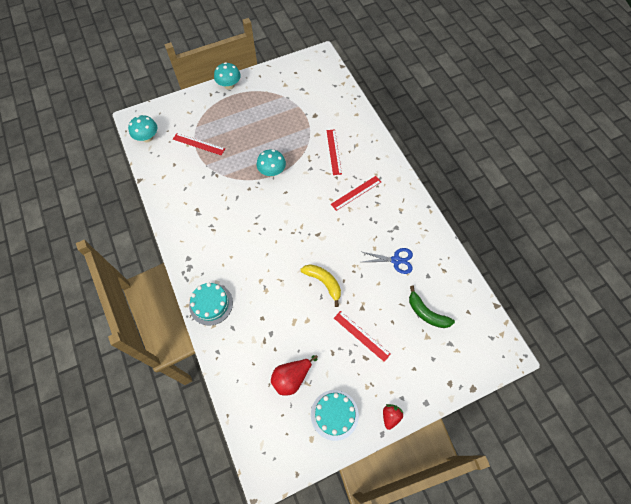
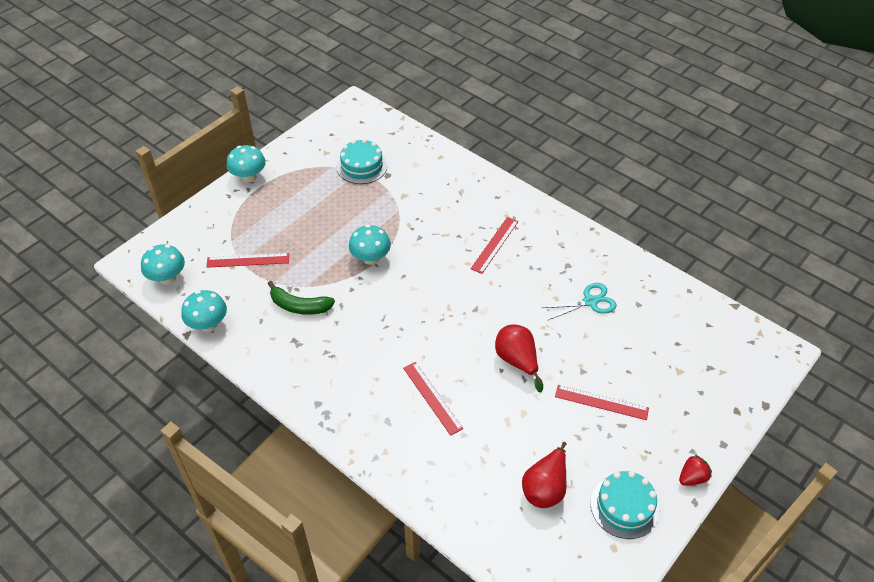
camera: 25 degrees left, 15 degrees down
(154, 178) = (208, 324): none -> turquoise mushroom
(211, 304) = (384, 446): turquoise cake -> turquoise cake (362, 166)
(323, 282) = (517, 361): yellow banana -> red pear
(333, 152) = (437, 208): red ruler -> red ruler (432, 398)
(390, 416) = (692, 477): red strawberry -> red strawberry turned 60 degrees clockwise
(396, 260) = (590, 302): blue scissors -> turquoise scissors
(426, 313) = (662, 345): green banana -> green banana (299, 306)

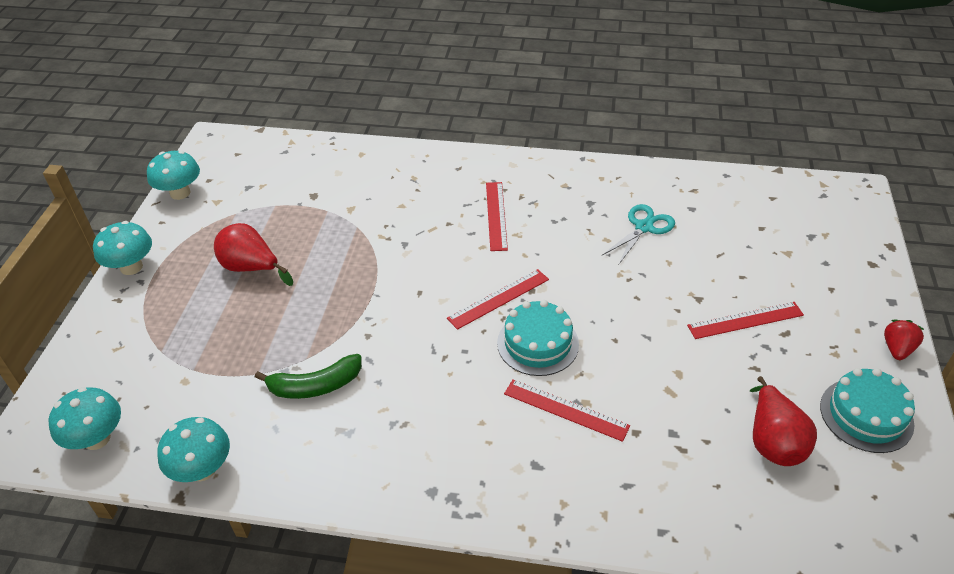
camera: 30 degrees left, 5 degrees down
(248, 260) = (202, 364): red ruler -> red ruler (499, 299)
(362, 166) = (274, 198): turquoise cake -> turquoise cake (537, 343)
(370, 258) = (364, 291): turquoise mushroom -> turquoise mushroom (180, 193)
(517, 361) = (624, 322): red pear -> red pear (251, 268)

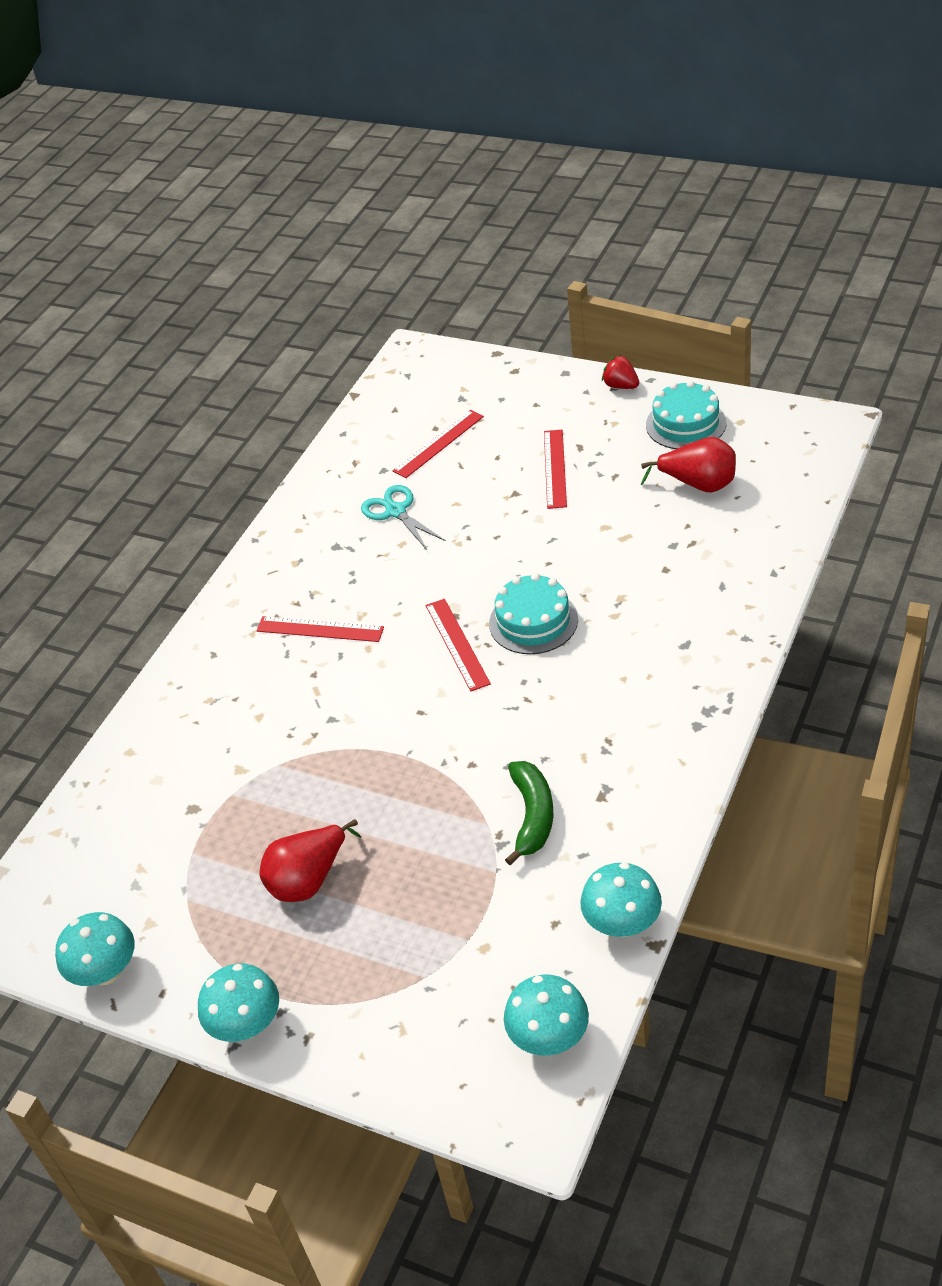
camera: 70 degrees left, 0 degrees up
(565, 410) = (625, 613): red ruler -> red ruler (439, 443)

